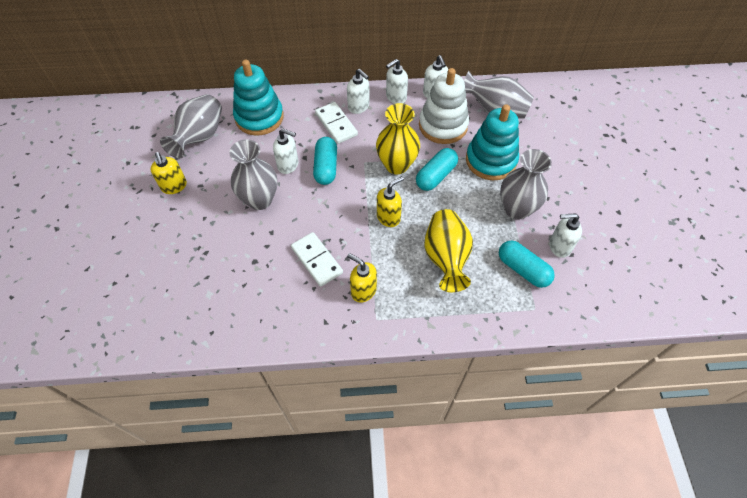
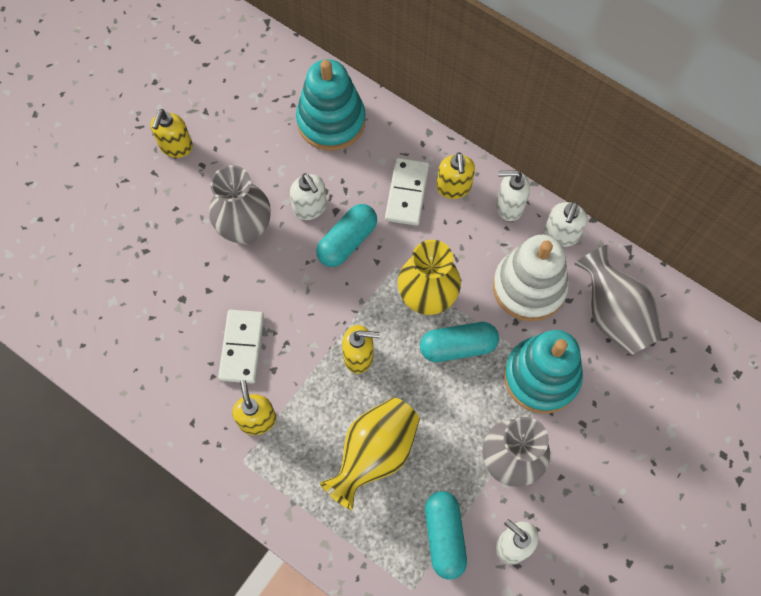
camera: 40 degrees right, 10 degrees up
(200, 137) = (249, 102): grey vase -> none
(359, 107) = (453, 188): white soap dispenser -> yellow soap dispenser

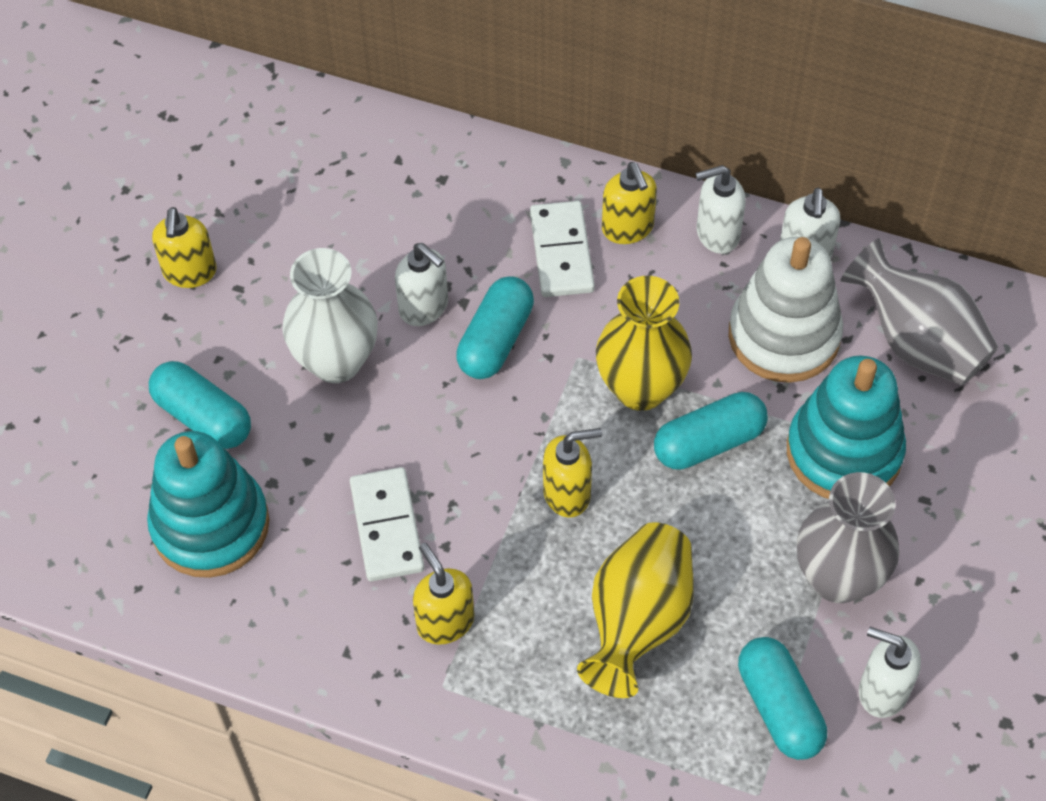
camera: 15 degrees left, 10 degrees down
(155, 244) = (203, 416): none -> turquoise capsule
(245, 229) = (336, 361): grey vase -> white vase
(331, 121) = (414, 181): turquoise stacking toy -> turquoise stacking toy (210, 525)

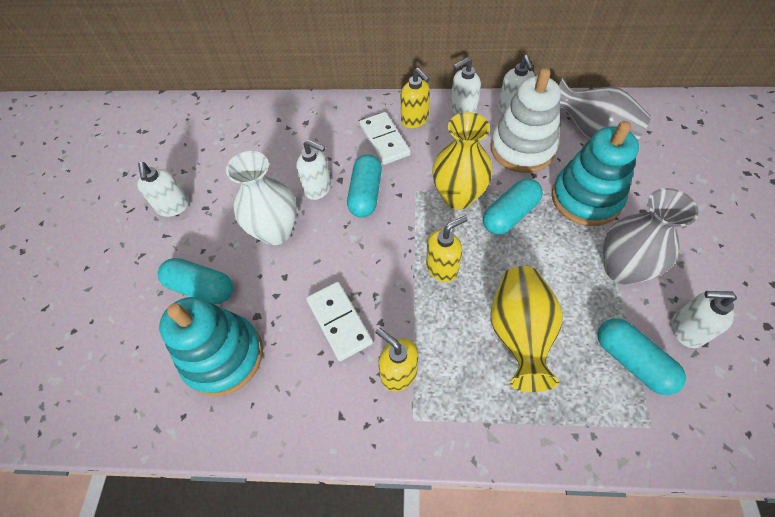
camera: 15 degrees left, 0 degrees up
(190, 272) = (173, 207): yellow soap dispenser -> white soap dispenser

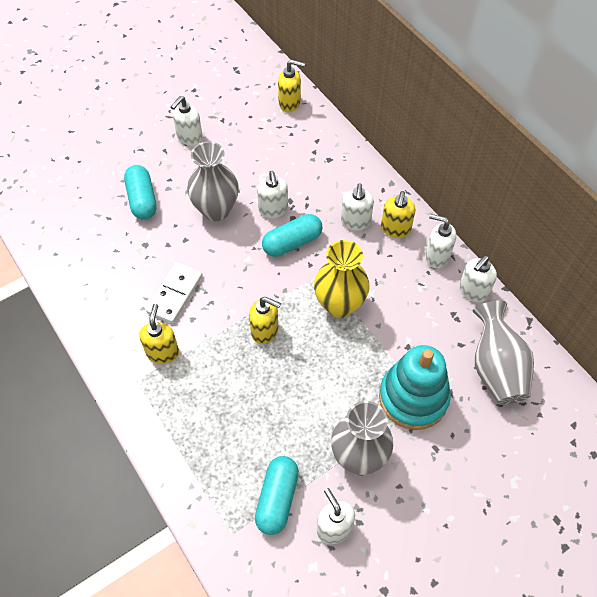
camera: 50 degrees right, 0 degrees up
(221, 115) = (290, 103): none -> yellow soap dispenser
(223, 356) = (105, 246): turquoise stacking toy -> none
(276, 231) = (216, 210): white vase -> grey vase
(384, 140) = (355, 222): white domino -> white soap dispenser
(510, 215) = (350, 350): turquoise capsule -> none
(519, 334) = (246, 411): yellow vase -> none
(522, 149) = (429, 323): white stacking toy -> none

